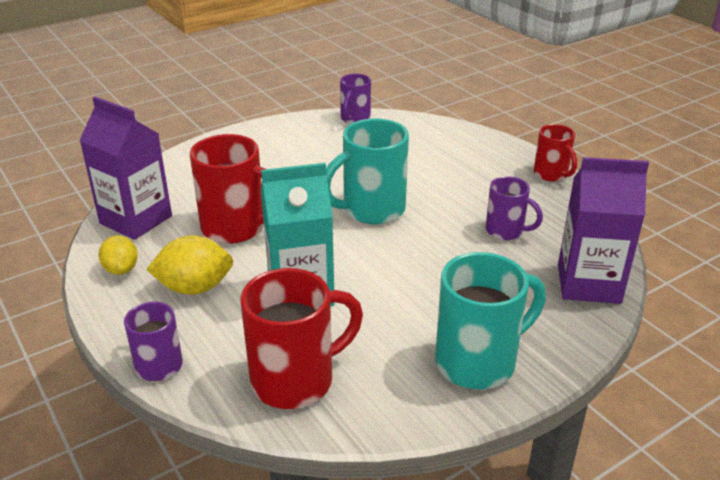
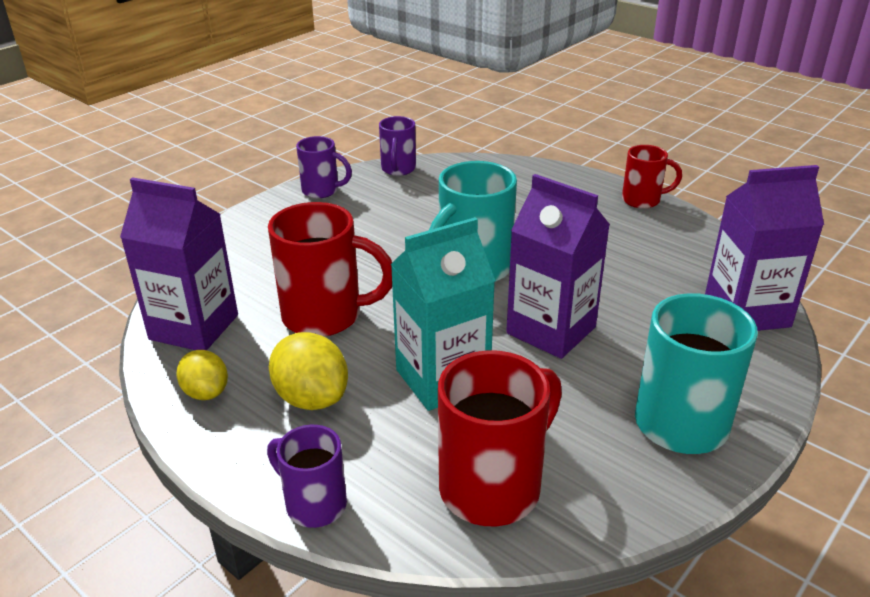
camera: 15 degrees left, 0 degrees up
(195, 288) = (311, 398): yellow lemon -> yellow lemon turned 75 degrees clockwise
(409, 270) = (551, 330): none -> purple carton
(506, 231) = (630, 269): purple mug -> purple mug (322, 191)
(551, 174) = (642, 200): red mug -> red mug turned 45 degrees counterclockwise

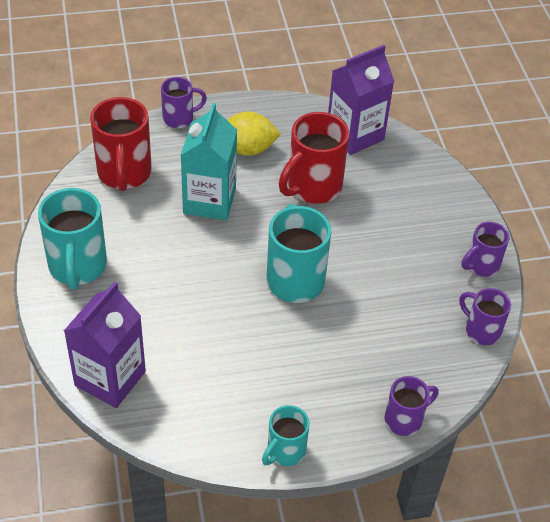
camera: 125 degrees right, 15 degrees up
(206, 392) = (291, 118): yellow lemon -> none
(532, 169) = (404, 419): none -> purple mug
(551, 330) = (198, 271): purple carton -> none
(642, 200) = (285, 451): red mug -> turquoise mug

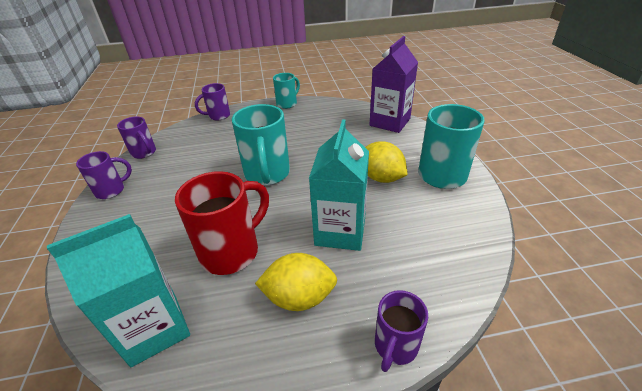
camera: 175 degrees left, 10 degrees down
(124, 174) = (438, 256): red mug -> none
(152, 265) = (381, 178): none -> yellow lemon
(179, 118) = (395, 346): purple mug -> purple mug turned 45 degrees counterclockwise
(355, 135) = (154, 328): purple carton -> turquoise carton

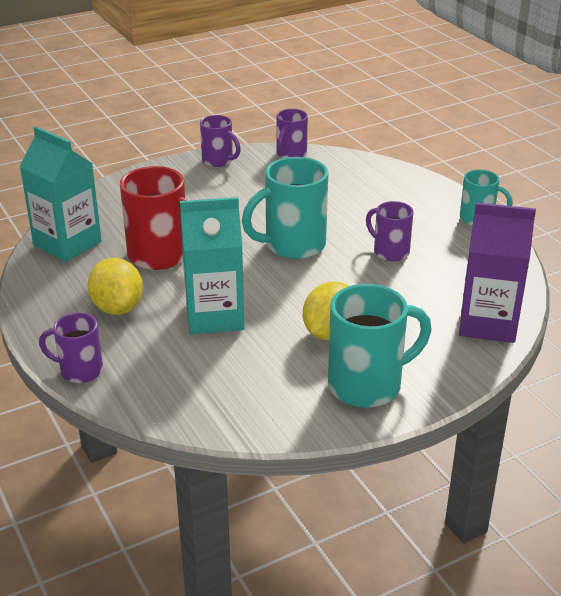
camera: 70 degrees right, 5 degrees down
(218, 116) = (403, 175): purple mug -> purple mug (390, 252)

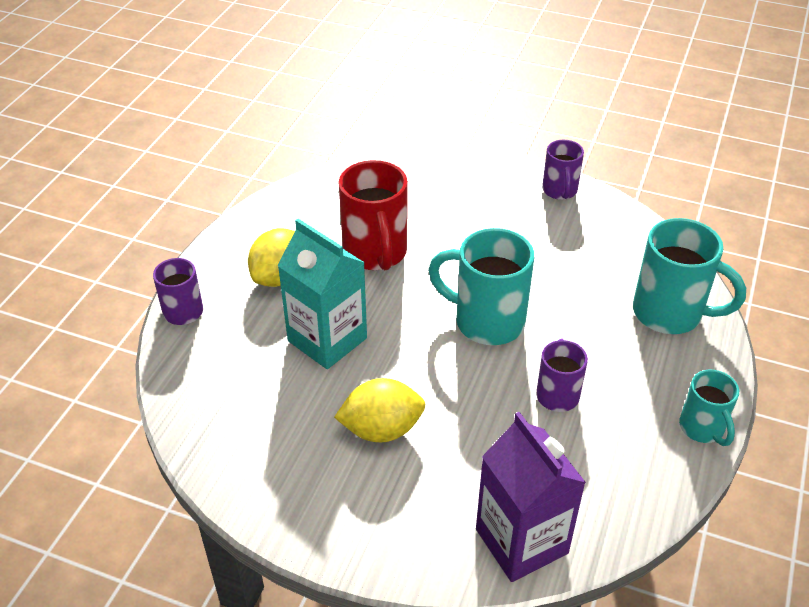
camera: 50 degrees right, 10 degrees up
(67, 244) = (332, 193): turquoise carton -> none
(291, 154) = (634, 226): purple mug -> none
(367, 385) = (331, 502): turquoise mug -> turquoise mug (670, 313)

